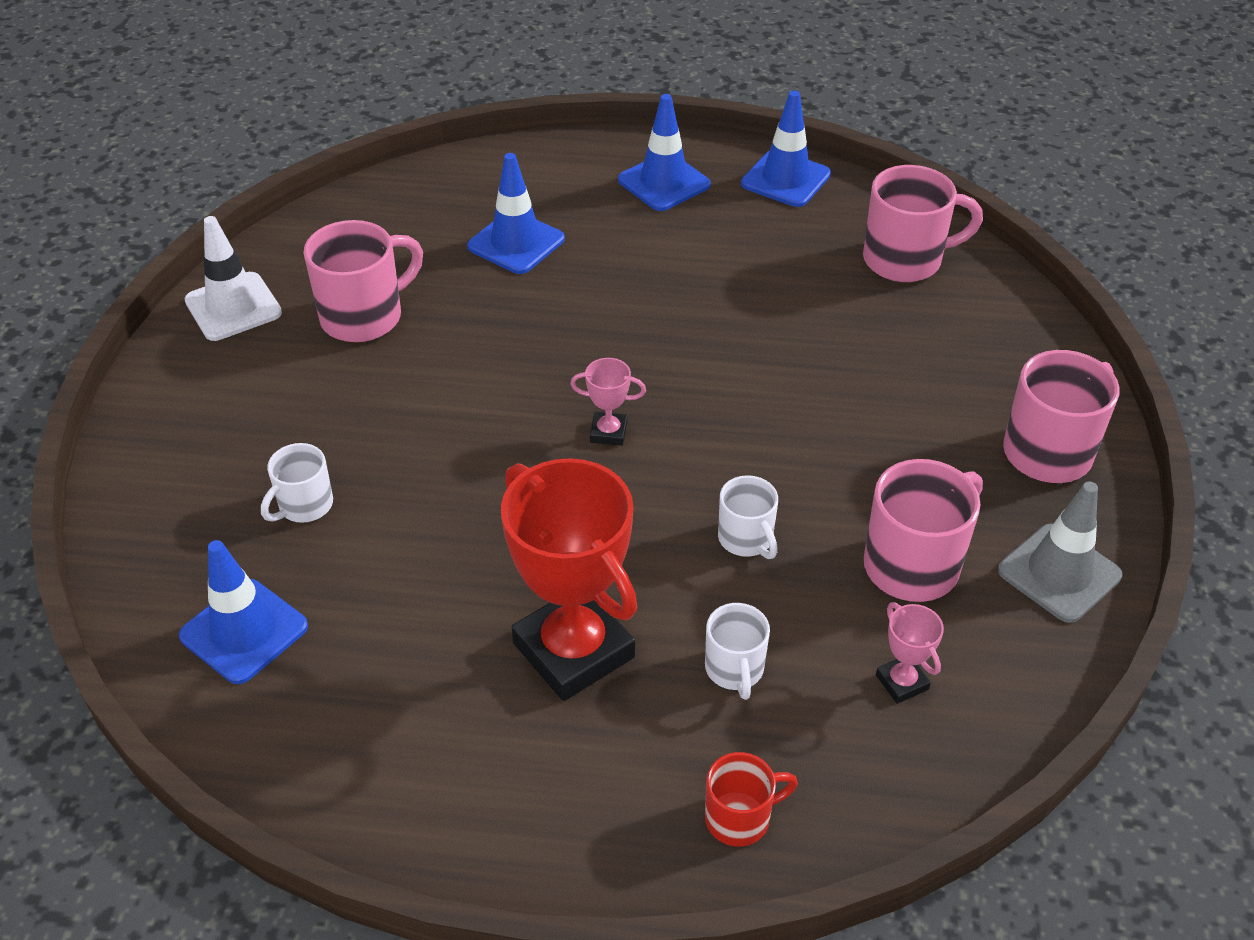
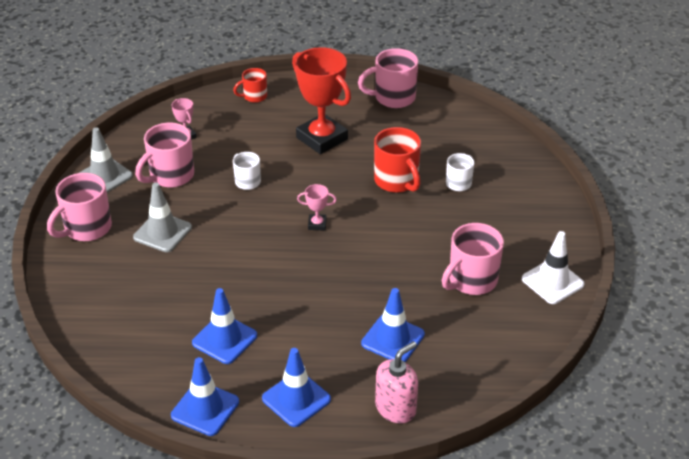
camera: 175 degrees right, 5 degrees down
(244, 631) = (462, 137): blue traffic cone -> blue traffic cone (224, 339)
(430, 519) = (397, 181): none -> red mug
(533, 167) = (396, 408): none -> pink soap dispenser
(734, 669) = (254, 136): white mug -> none
(901, 434) = (162, 232): none -> grey traffic cone
(905, 260) = (133, 342): pink mug -> pink mug (393, 98)

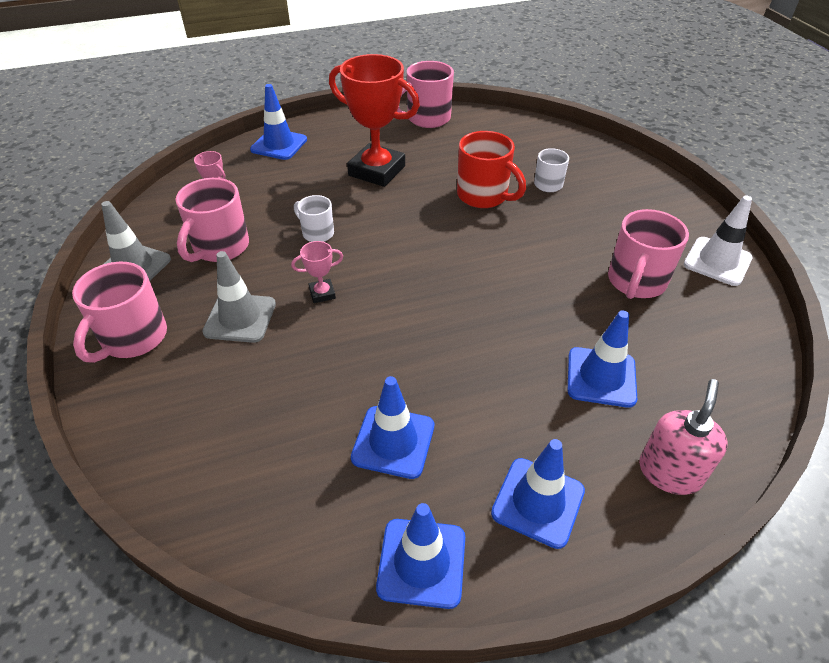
camera: 20 degrees left, 5 degrees up
(254, 96) = (279, 145): red mug -> blue traffic cone
(317, 224) = (426, 262): pink trophy -> pink trophy (322, 293)

